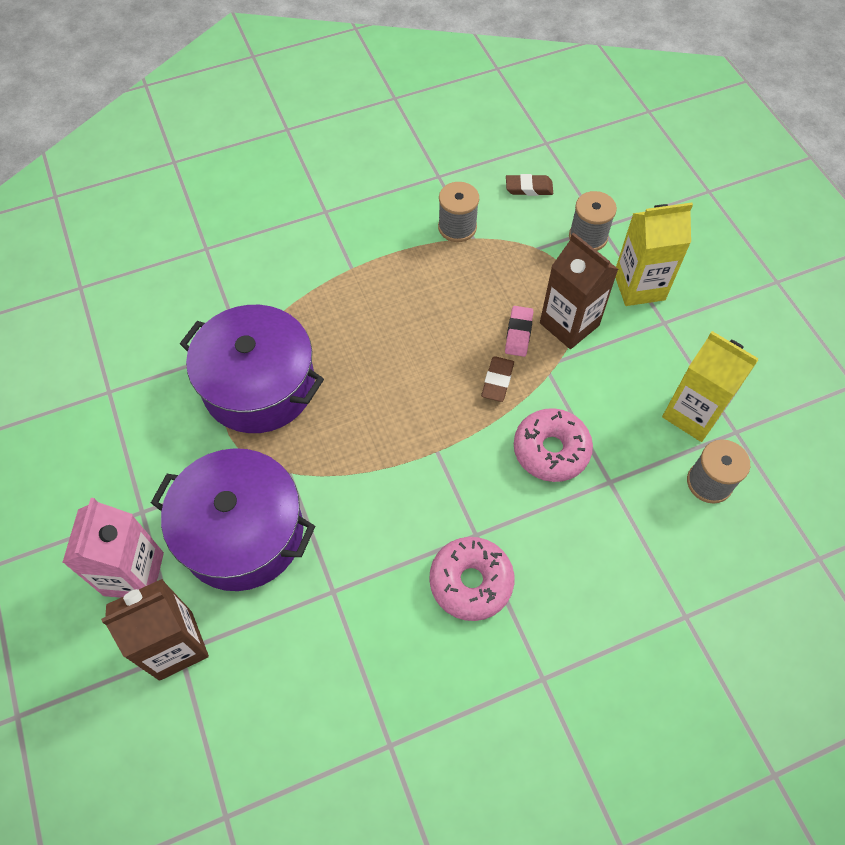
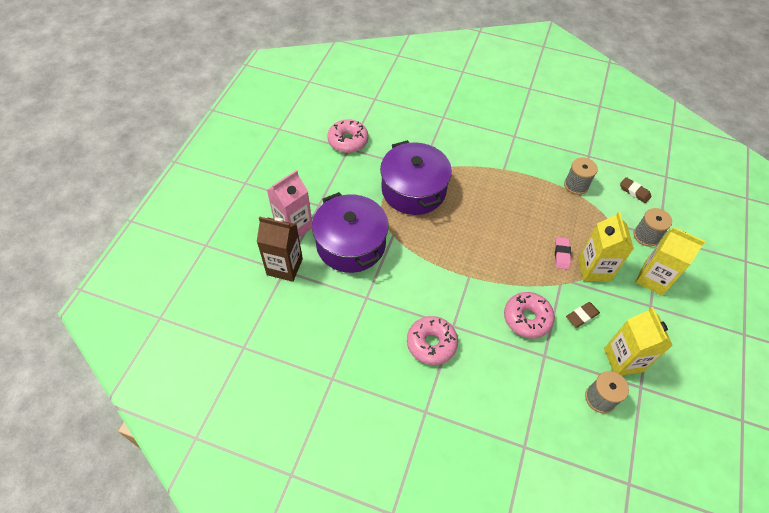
camera: 40 degrees right, 5 degrees down
(97, 381) = (348, 141): none -> pink donut
(497, 381) = (529, 268): brown eraser -> brown eraser (582, 316)
(518, 333) = (562, 254): pink eraser -> pink eraser turned 45 degrees counterclockwise
(569, 324) = (594, 269): brown carton -> yellow carton

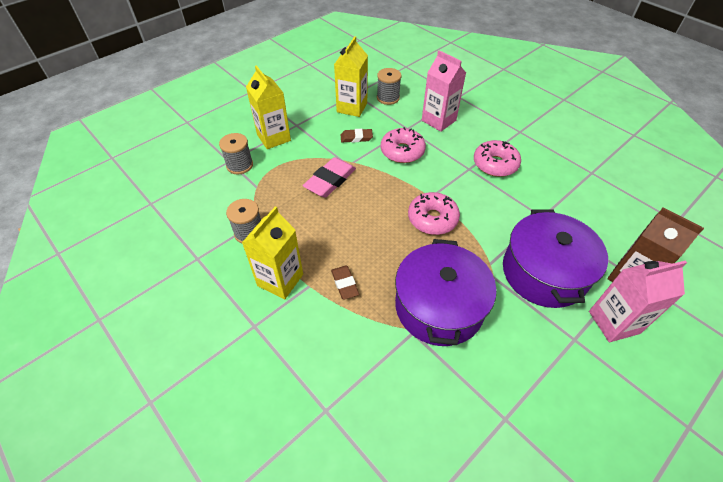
camera: 150 degrees left, 5 degrees down
(348, 141) = (502, 435): pink donut -> pink donut (432, 219)
(521, 385) = (438, 120): none -> pink carton
(562, 254) = (330, 180): pink eraser -> pink eraser, size x1.68
(594, 269) = (313, 160): yellow carton -> yellow carton (280, 280)
(634, 191) = (200, 202): brown eraser -> brown eraser (344, 284)

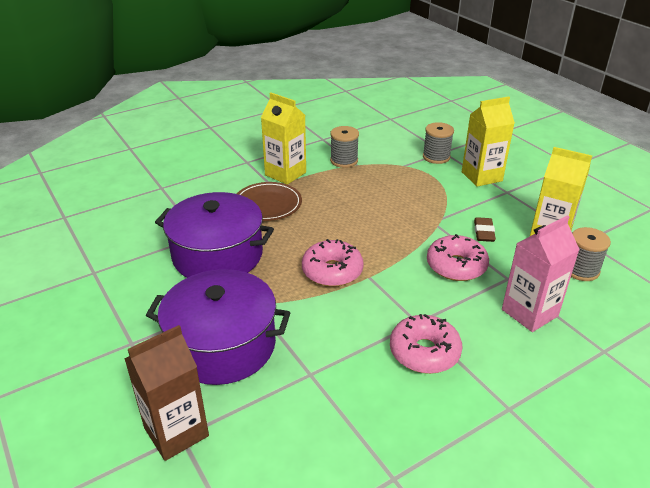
camera: 100 degrees right, 15 degrees down
(330, 180) = (407, 207): pink eraser -> none
(344, 284) = (267, 205): brown eraser -> brown plate
(614, 322) = (130, 385): pink carton -> none

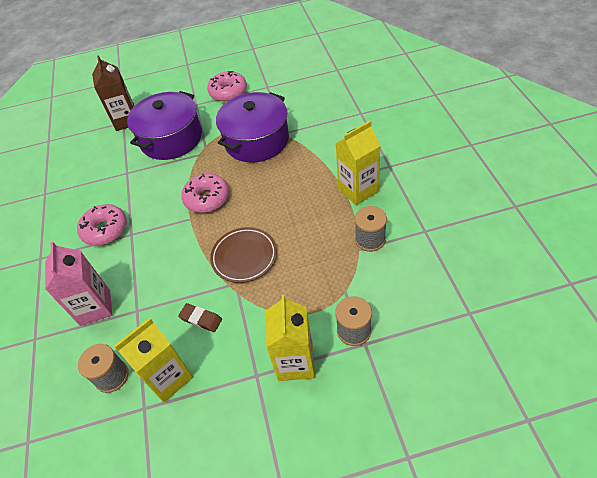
camera: 115 degrees right, 15 degrees up
(267, 205) = (310, 172): brown plate -> brown plate (244, 257)
(456, 266) = (170, 278): pink donut -> pink donut (228, 92)

